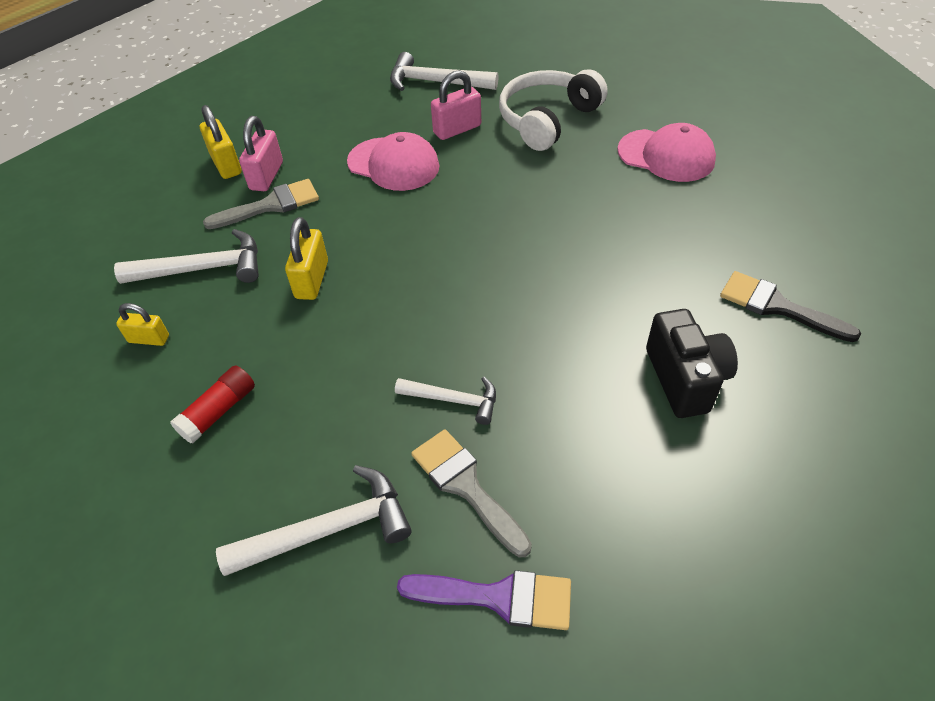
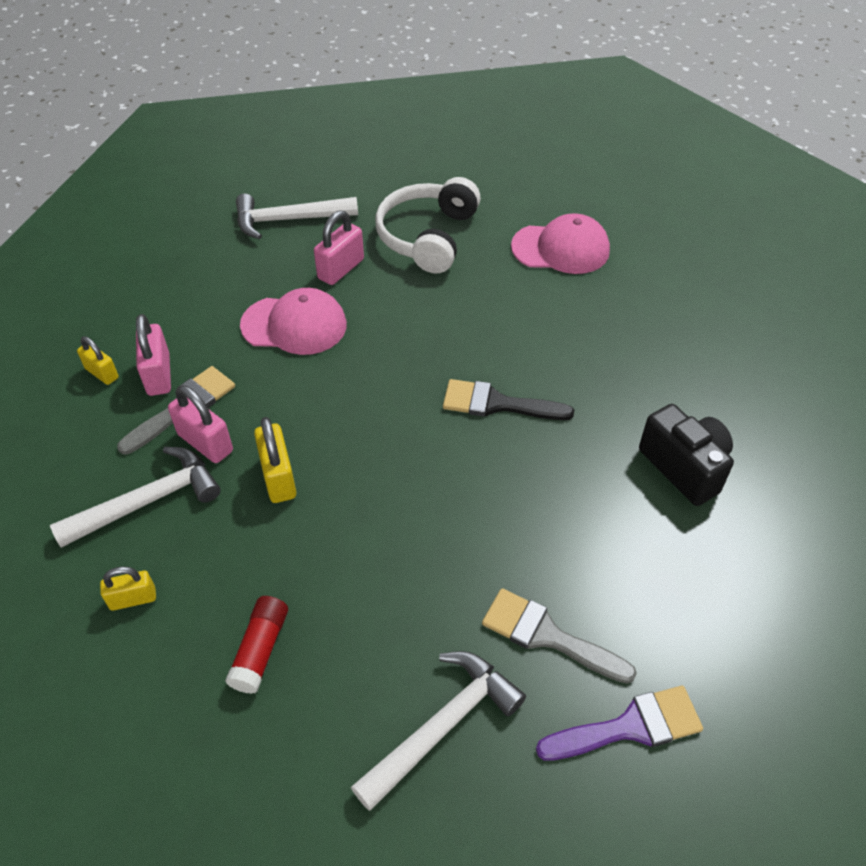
camera: 25 degrees left, 0 degrees up
(226, 164) = (102, 373): yellow padlock -> yellow padlock, size x0.65
(271, 237) = (205, 443): none -> pink padlock
(454, 400) = (492, 557): white hammer -> none
(777, 307) = (727, 374): black brush -> black brush (497, 404)

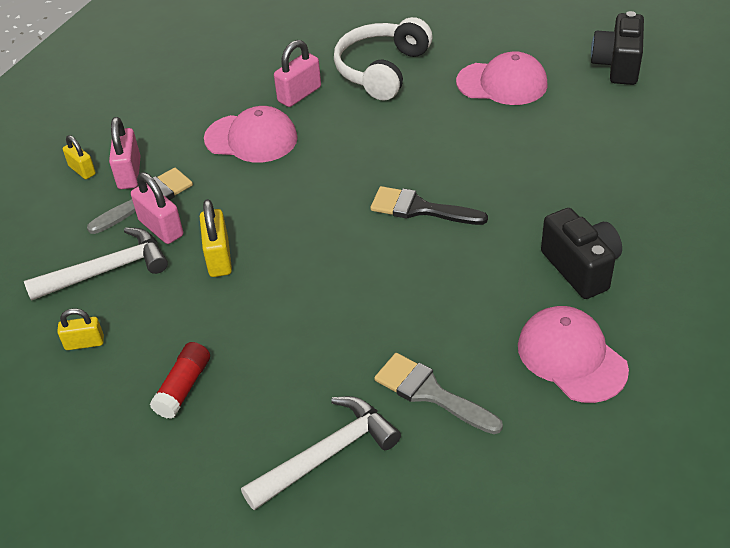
camera: 10 degrees right, 5 degrees down
(288, 220) = (259, 53): white hammer -> none
(629, 726) = (489, 467): purple brush -> none
(678, 224) = (617, 66): none -> black camera
(694, 579) = (571, 357): none -> pink cap

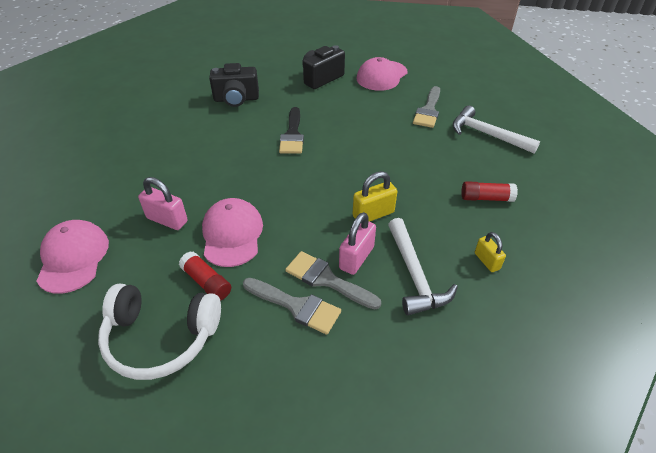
camera: 110 degrees left, 0 degrees up
(82, 170) = (301, 349): yellow padlock -> none
(107, 270) = (415, 275): white hammer -> white hammer turned 150 degrees counterclockwise
(129, 173) = (296, 306): pink padlock -> grey brush
(196, 118) = (206, 282): none -> red glue stick
(382, 70) = (132, 179): white headphones -> white headphones (161, 338)
(502, 83) = (153, 120): pink cap -> pink cap (73, 258)
(617, 66) = (135, 80): black camera -> black camera (236, 99)

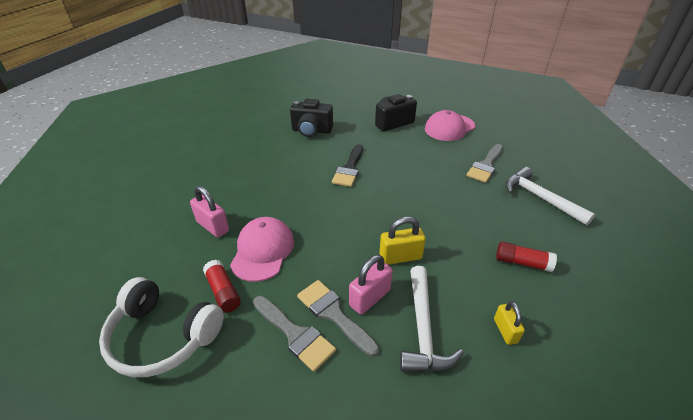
camera: 15 degrees right, 5 degrees down
(73, 258) = (124, 245): pink cap -> none

